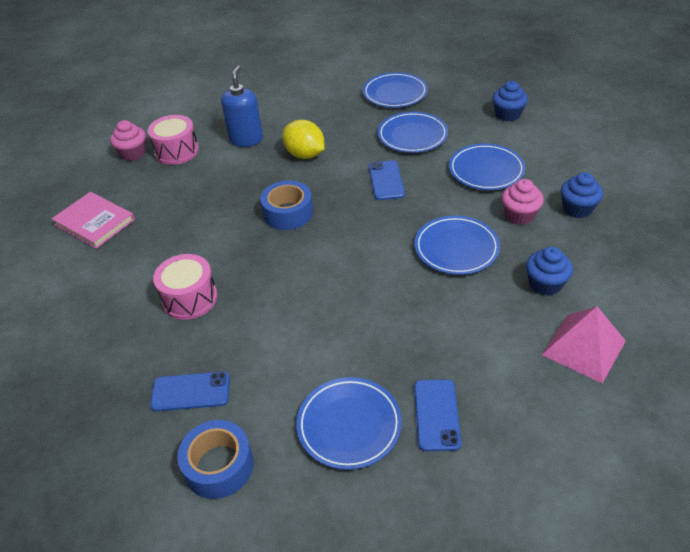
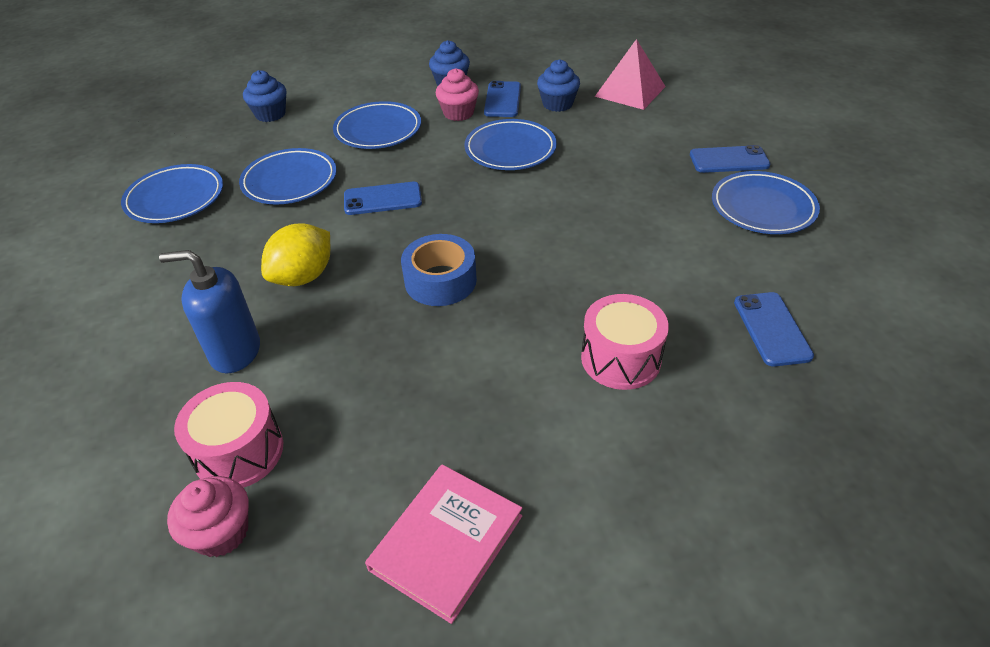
camera: 95 degrees left, 0 degrees up
(219, 466) = (852, 289): blue tape -> none
(549, 244) = (503, 100): none -> blue phone

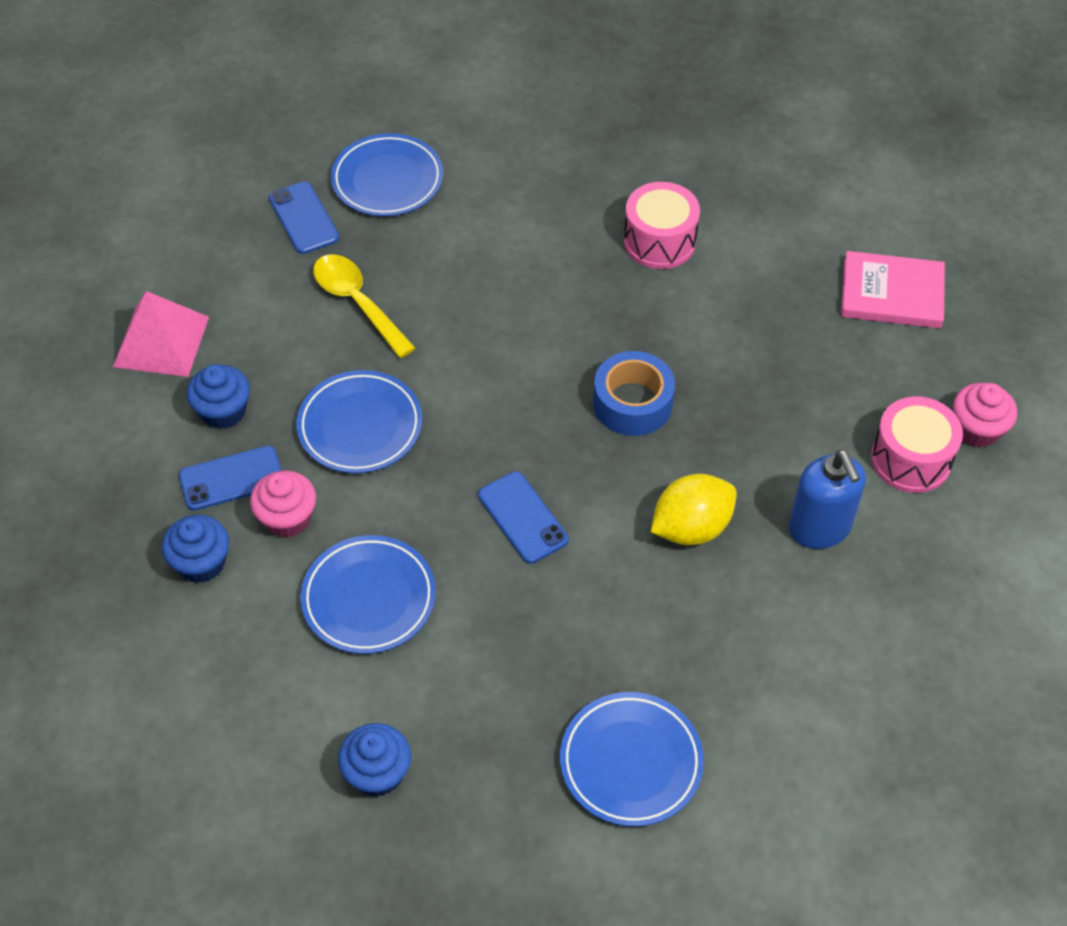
camera: 115 degrees left, 10 degrees up
(290, 181) = (532, 642): blue plate -> none
(303, 276) = (691, 528): yellow lemon -> yellow lemon turned 45 degrees counterclockwise
(626, 168) = (357, 302): none -> yellow spoon
(772, 329) = (569, 154): blue phone -> none

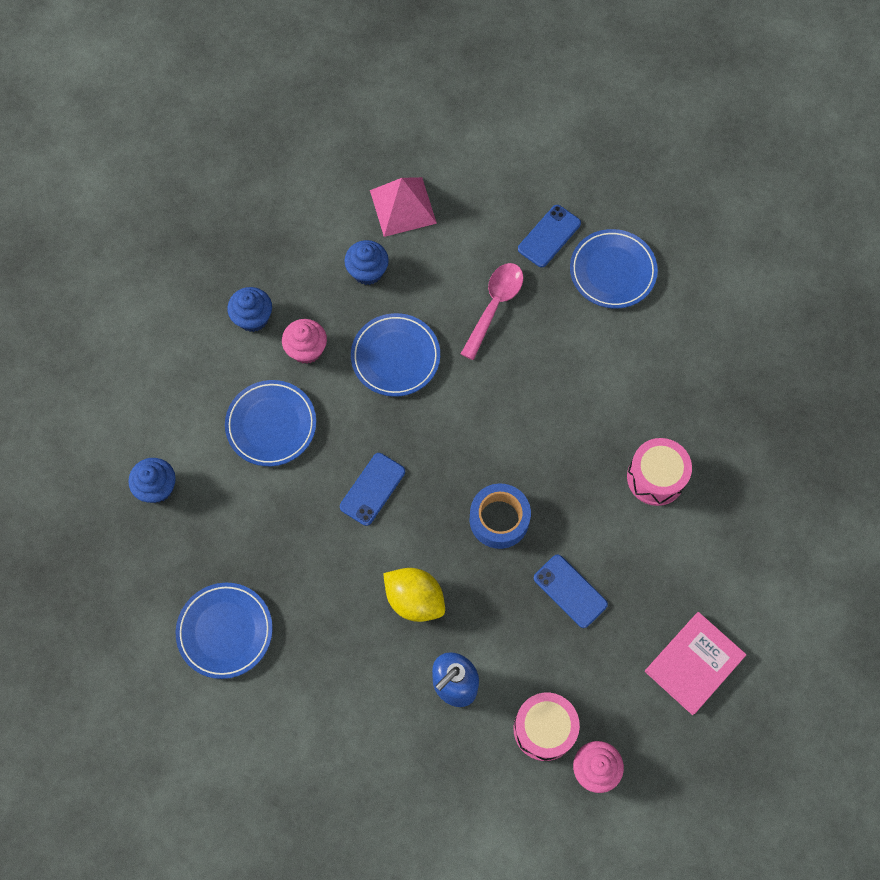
camera: 65 degrees right, 15 degrees up
(231, 478) = (320, 302): blue phone -> blue phone (570, 591)
(357, 302) = (494, 306): yellow spoon -> pink spoon
(891, 294) = (694, 663): pink book -> pink book turned 60 degrees clockwise

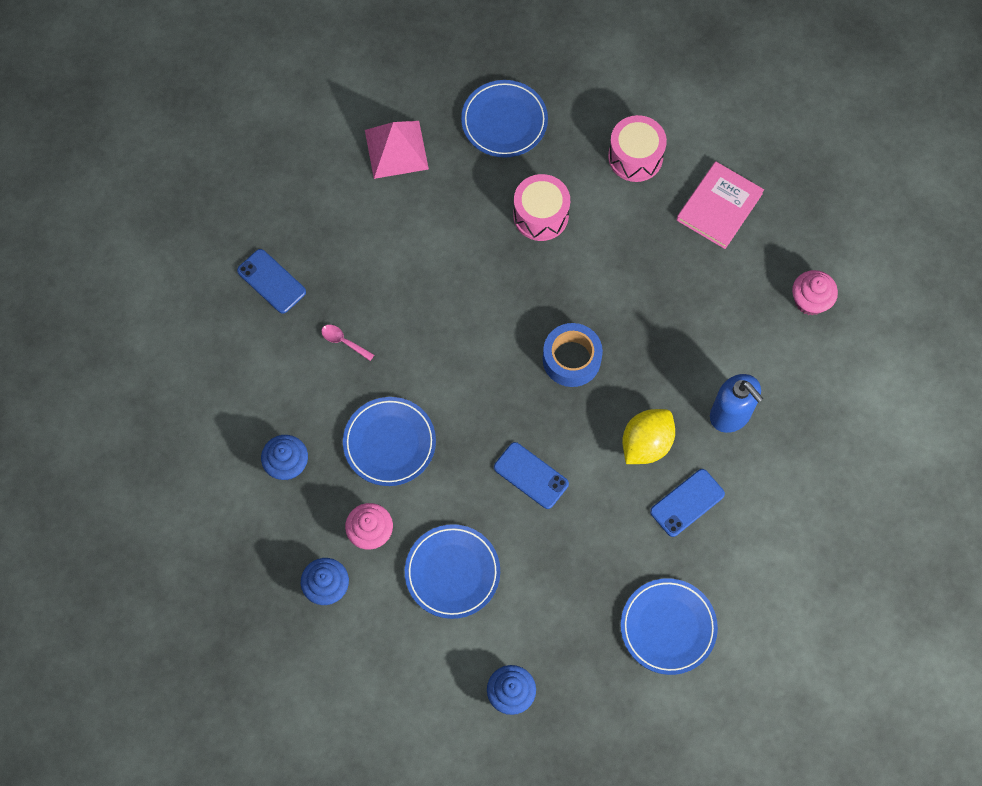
camera: 85 degrees left, 0 degrees up
(403, 206) = (215, 422): pink pyramid -> pink pyramid (396, 149)
(494, 306) = (343, 341): pink spoon -> pink spoon, size x0.52
(544, 729) = (773, 339): pink drum -> pink drum (635, 157)
(570, 591) = (646, 303): blue phone -> blue phone (687, 503)
(612, 271) = (319, 226): blue plate -> blue plate (504, 121)
(694, 663) = (719, 207): pink book -> pink book turned 75 degrees clockwise

